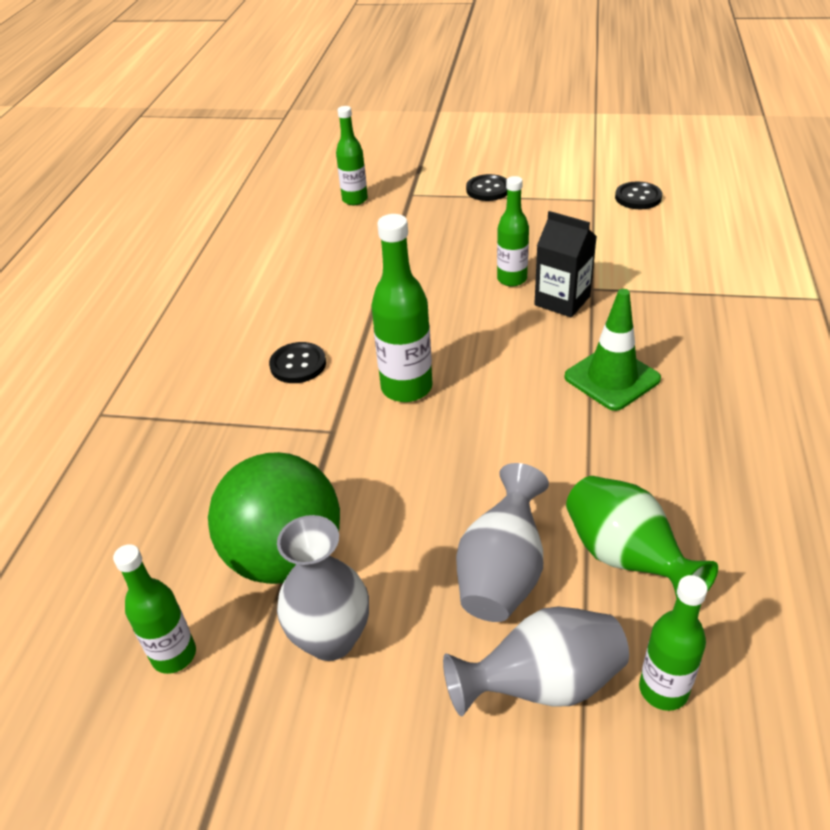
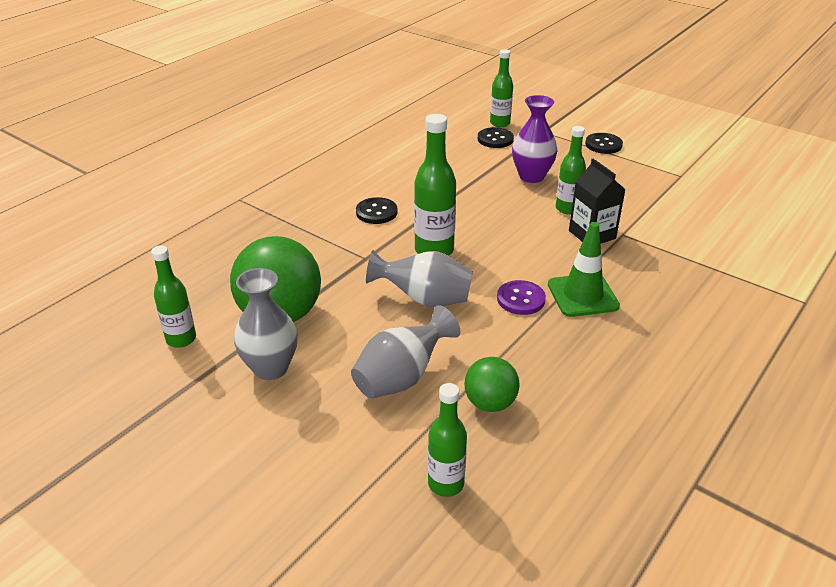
camera: 25 degrees right, 5 degrees down
(442, 253) = (531, 176): none -> purple vase
(543, 684) = (373, 446): grey vase -> grey vase (425, 299)
(552, 410) = (521, 299): none -> purple button
(625, 558) = (490, 403): green vase -> green ball
(638, 197) = (719, 185): black button -> black button (495, 139)

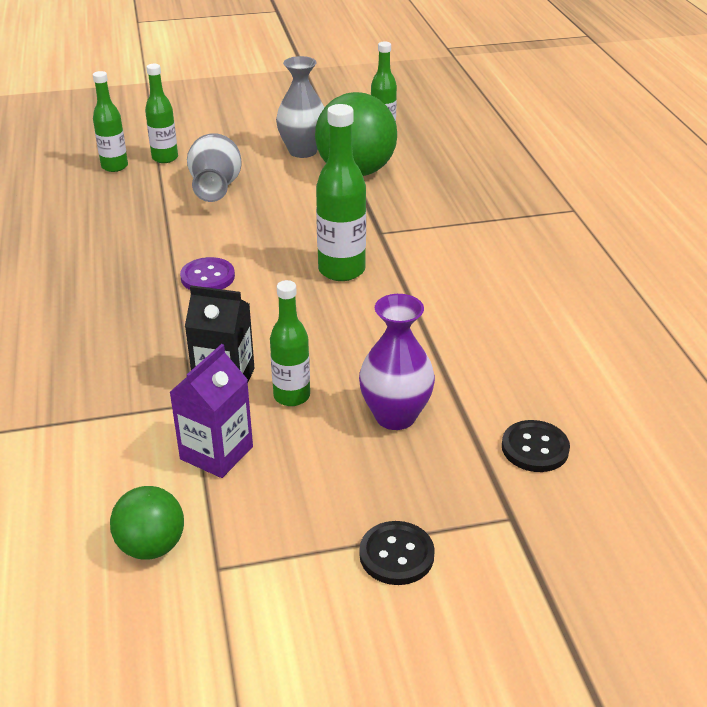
camera: 130 degrees right, 0 degrees up
(376, 212) = (452, 269): black button -> none
(425, 299) = (281, 233): grey vase -> none
(490, 403) = (138, 207): green ball -> green ball (151, 546)
(500, 123) = (585, 486): green bottle -> green bottle (165, 158)
(582, 295) = (159, 311): green traffic cone -> none
(636, 208) = (216, 453): none -> purple carton

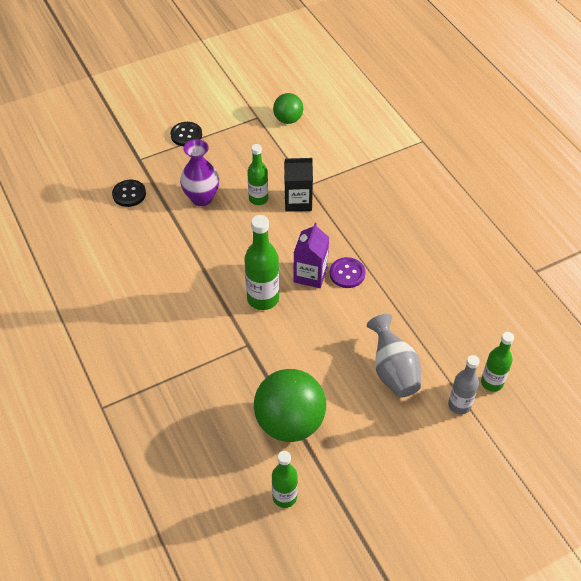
camera: 165 degrees right, 15 degrees up
(165, 158) = (459, 405): green bottle -> grey bottle
(216, 453) = (282, 162): purple carton -> purple carton (310, 274)
(303, 151) = (347, 445): grey vase -> none

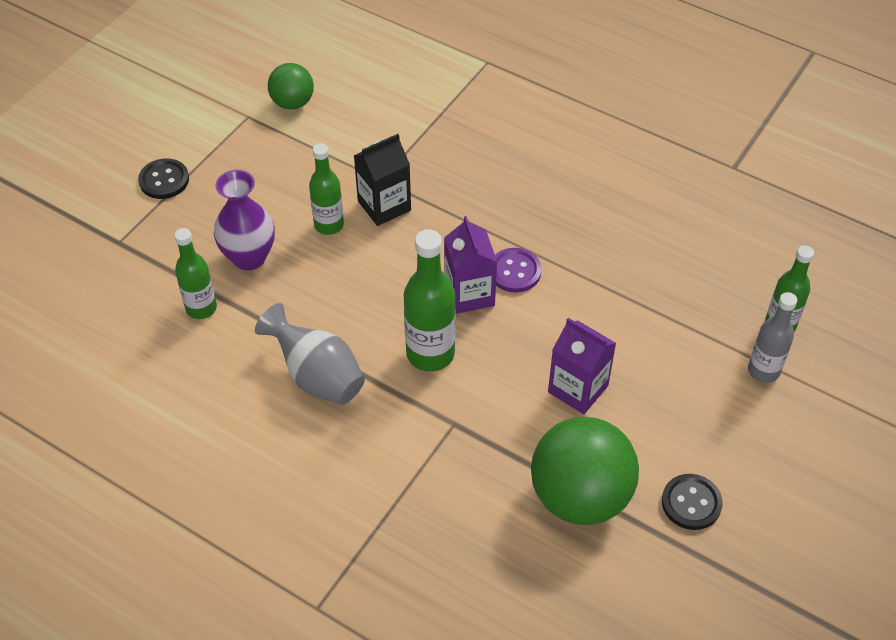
camera: 30 degrees left, 0 degrees up
(129, 194) = (140, 296): black button -> black button (691, 503)
(284, 497) = (642, 594): green bottle -> green bottle (201, 308)
(334, 360) = (578, 389): none -> purple carton
(393, 371) = (658, 368): grey vase -> grey vase (317, 376)

